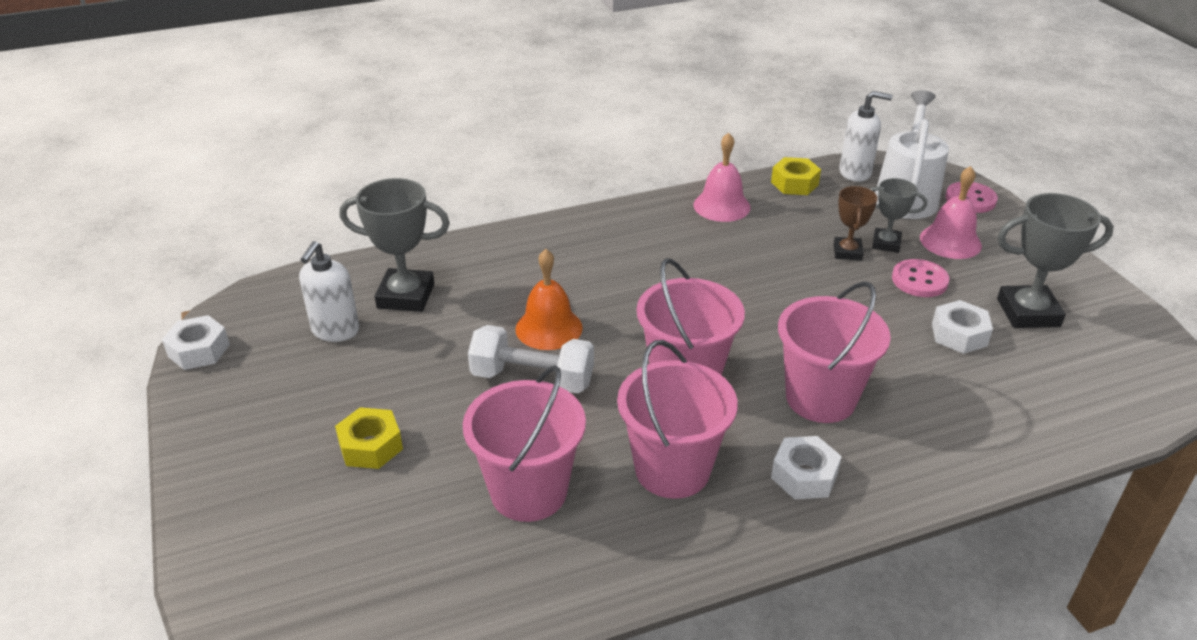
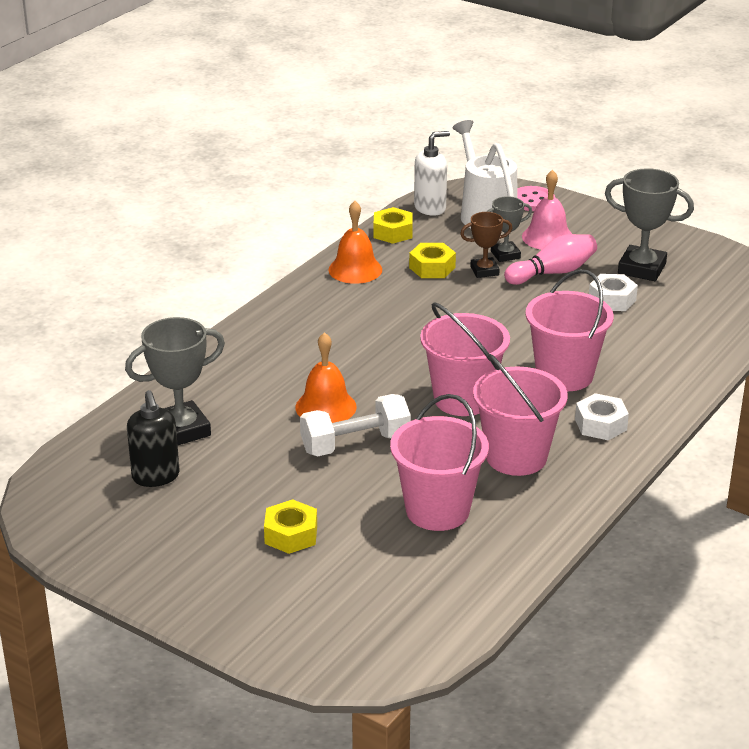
camera: 35 degrees left, 5 degrees down
(199, 350) = (57, 537): white nut -> none
(335, 331) = (156, 477): white soap dispenser -> black soap dispenser
(721, 206) = (355, 269): pink bell -> orange bell
(797, 230) = (432, 268): none -> yellow nut
(847, 252) = (484, 271): brown trophy -> brown trophy turned 75 degrees counterclockwise
(919, 280) = (553, 273): pink button -> pink bowling pin
(1028, 313) = (641, 269): grey trophy -> grey trophy turned 60 degrees clockwise

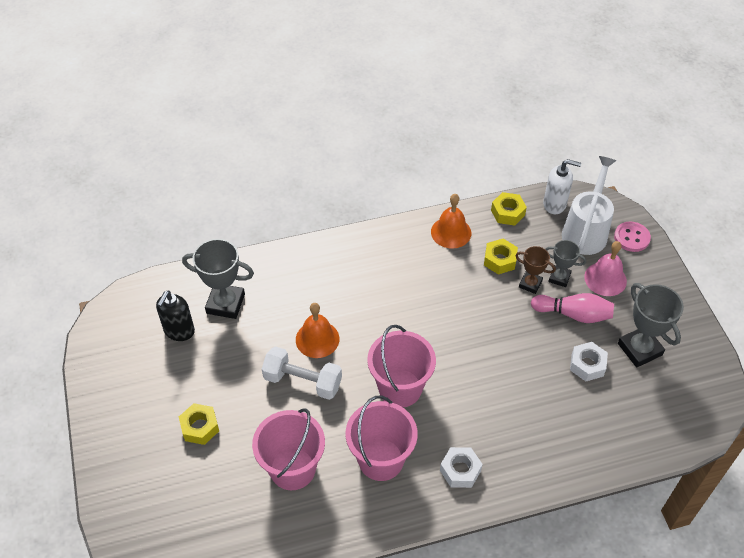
camera: 40 degrees right, 20 degrees up
(564, 375) = (483, 411): pink bucket -> none

